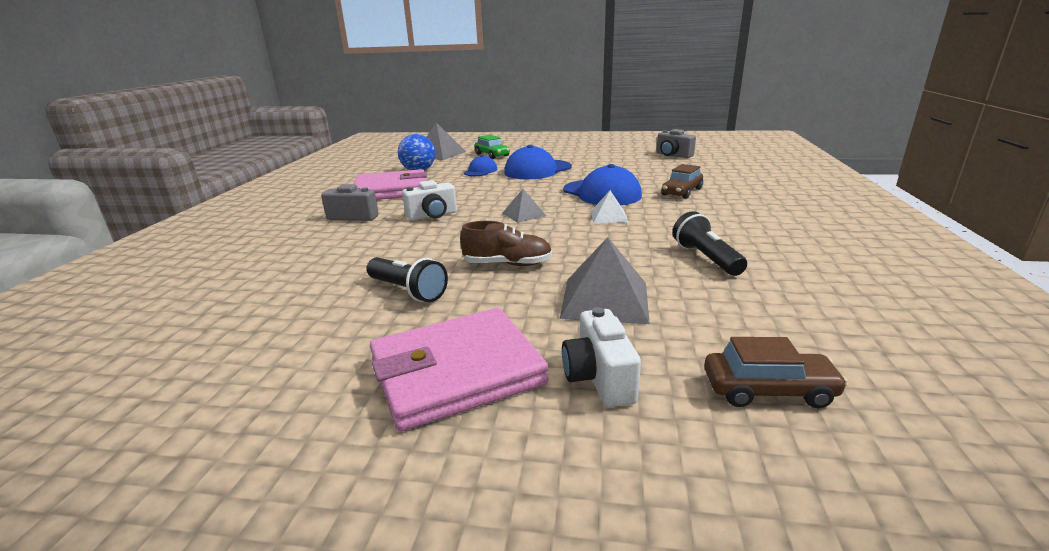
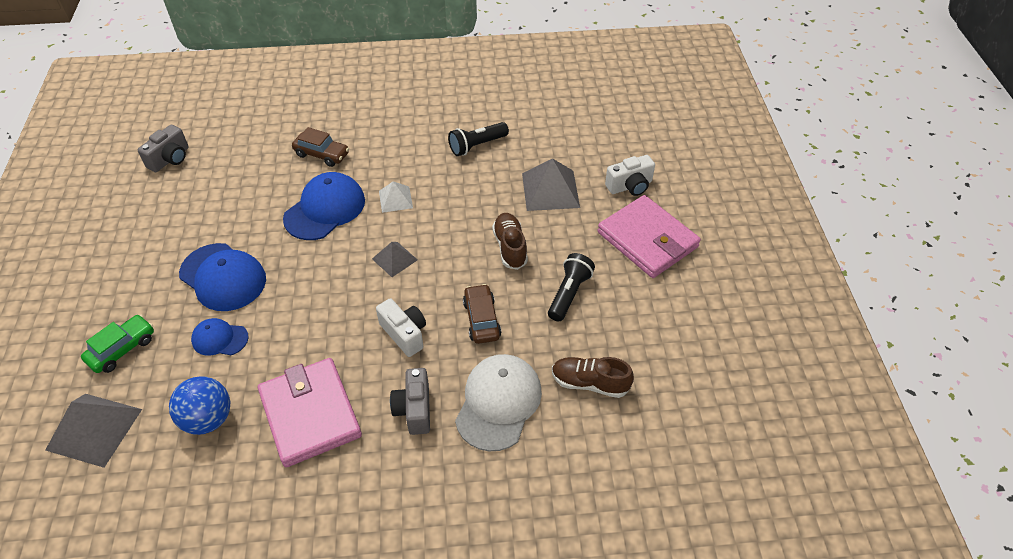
camera: 105 degrees left, 25 degrees up
(277, 288) = (589, 383): none -> brown shoe
(317, 244) = (498, 403): none -> white cap
(768, 390) = (616, 134): brown car -> brown car (481, 319)

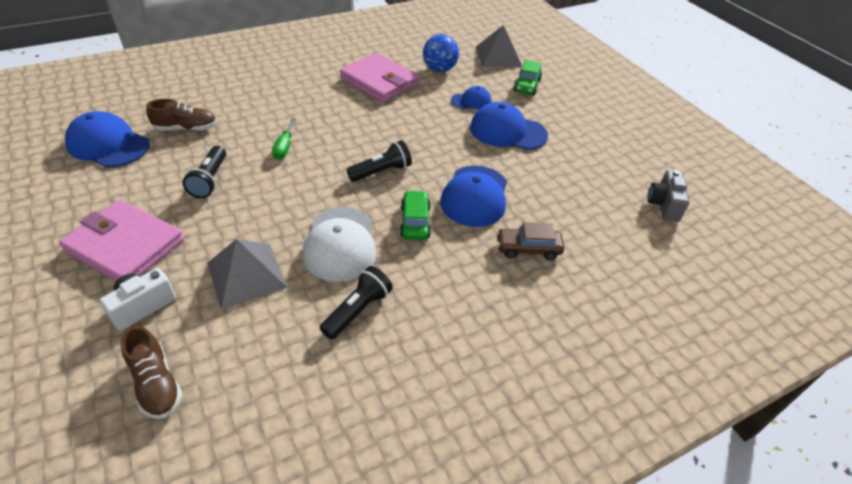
camera: 155 degrees right, 5 degrees down
(394, 259) = (381, 172): grey pyramid -> black flashlight
(395, 199) = (415, 222): white pyramid -> green car
(404, 334) = (342, 128): white camera -> none
(414, 409) = (313, 94): grey camera -> none
(481, 319) = (284, 147): brown car -> green screwdriver
(498, 403) = (254, 107): white cap -> white cap (340, 244)
(510, 247) = (277, 205): brown shoe -> brown shoe (156, 384)
(680, 378) = (108, 145): none -> blue cap

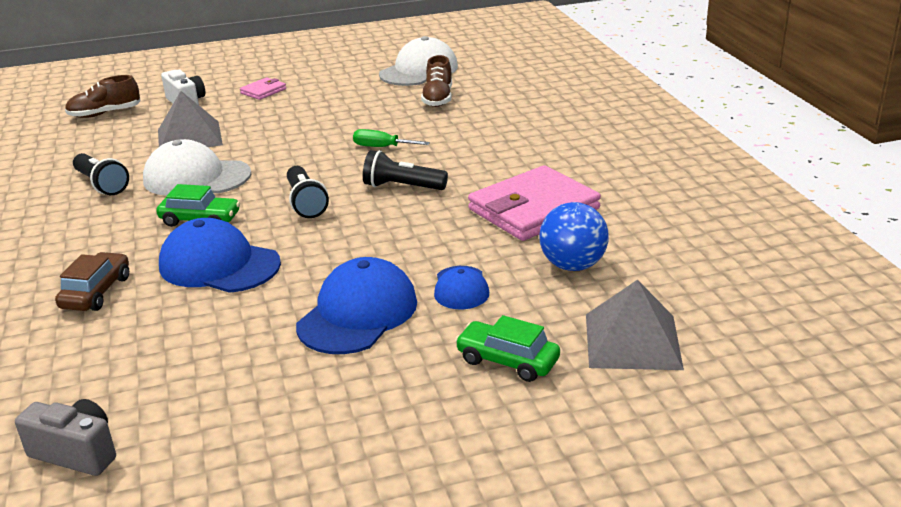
camera: 105 degrees right, 15 degrees down
(108, 145) = (419, 71): blue cap -> white cap
(125, 245) = (263, 91): pink wallet -> pink wallet, size x0.45
(210, 180) = (339, 115): black flashlight -> black flashlight (402, 187)

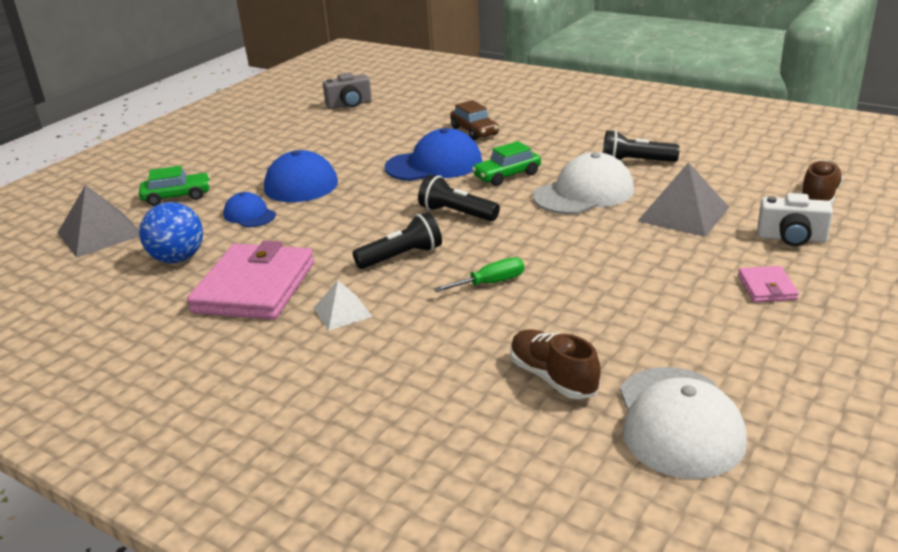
camera: 140 degrees right, 0 degrees up
(495, 167) = (342, 312): none -> white pyramid

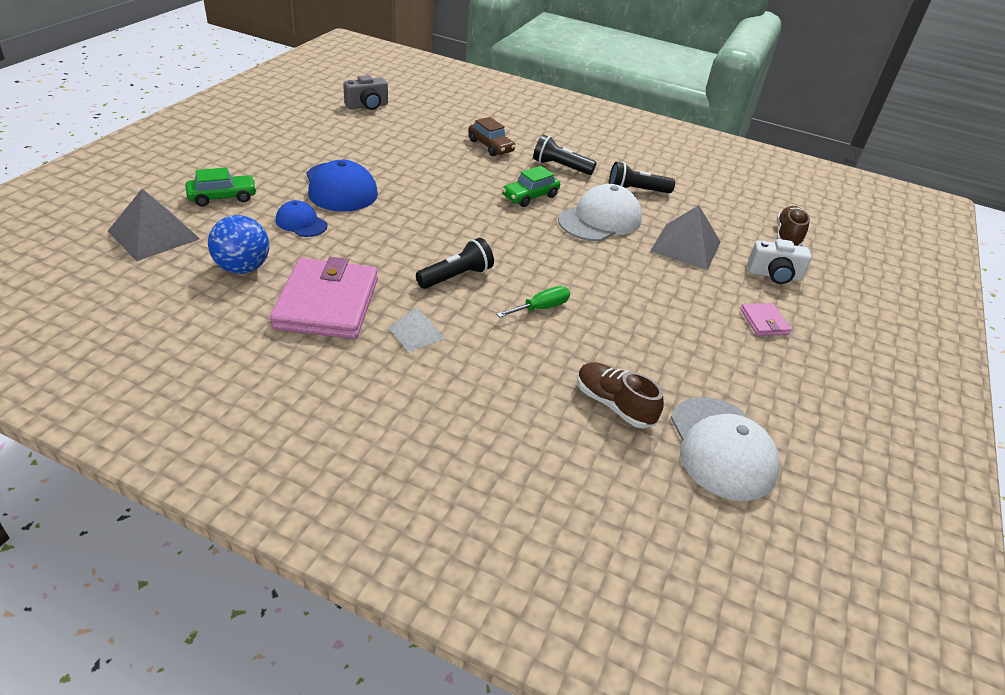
camera: 15 degrees left, 10 degrees up
(434, 164) = (462, 179): blue cap -> none
(457, 213) = (495, 234): black flashlight -> black flashlight (560, 167)

